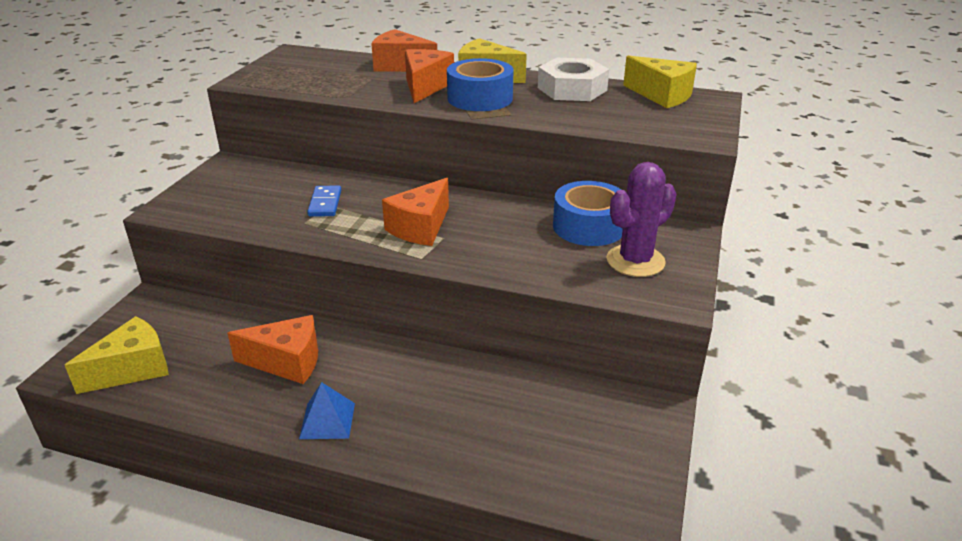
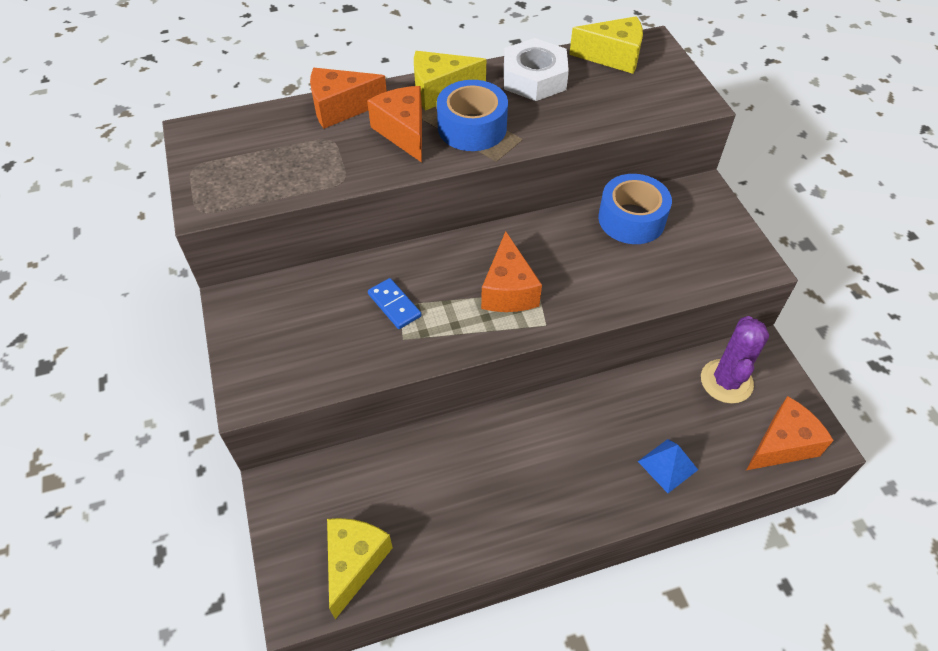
camera: 35 degrees left, 20 degrees up
(287, 362) = (475, 472): orange cheese -> orange cheese (782, 444)
(327, 420) = (565, 504): blue pyramid -> blue pyramid (667, 465)
(635, 261) = (697, 240): purple cactus -> purple cactus (726, 381)

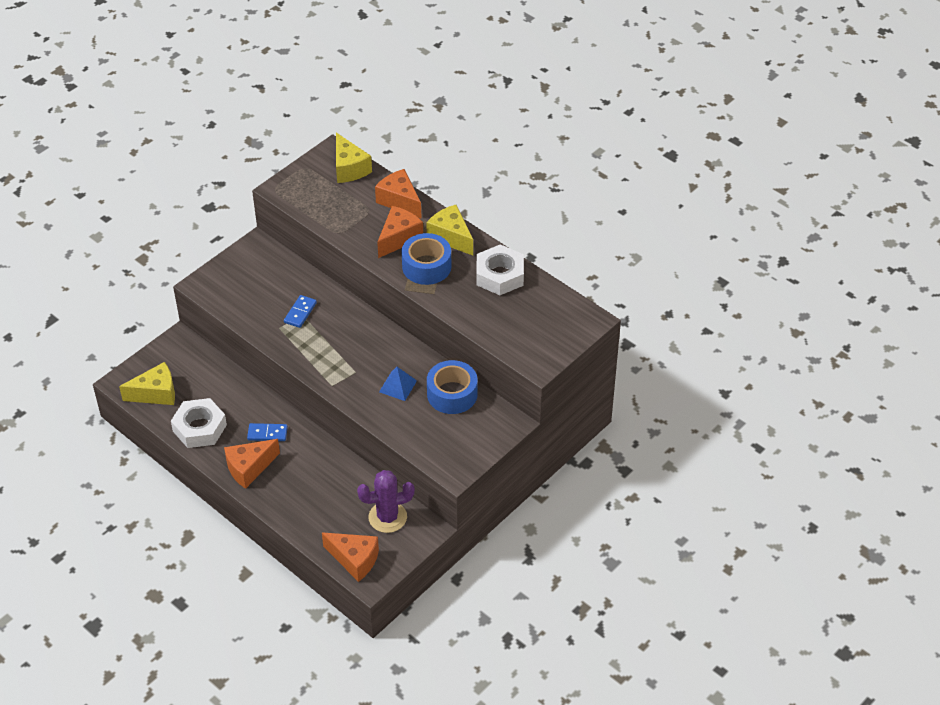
camera: 60 degrees right, 5 degrees down
(458, 532) = (199, 428): none -> white nut
(508, 290) = (347, 358): orange cheese -> orange cheese (249, 468)
(519, 451) = (267, 433): none -> blue domino
(613, 57) = (556, 305): yellow cheese -> yellow cheese (349, 168)
(667, 465) = (302, 507): blue pyramid -> blue pyramid (397, 386)

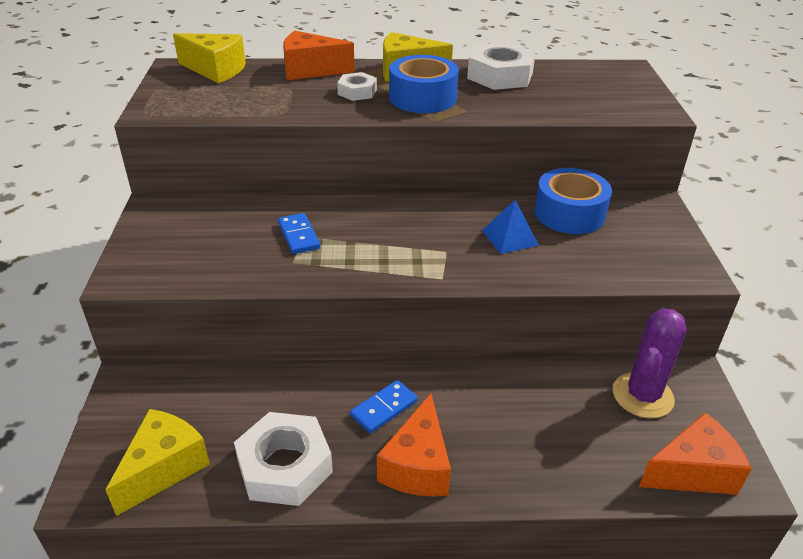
camera: 45 degrees left, 10 degrees down
(399, 238) = (357, 92): orange cheese -> white nut

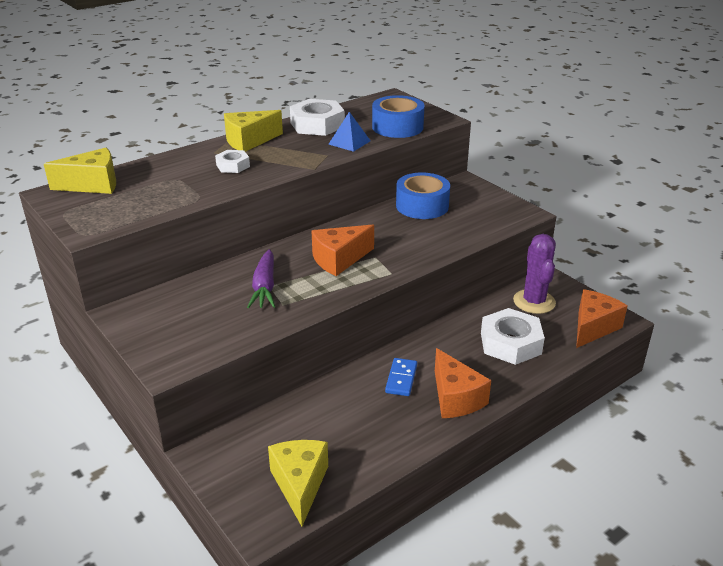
camera: 35 degrees left, 5 degrees down
(285, 466) = (378, 441): white nut -> white nut (510, 343)
(298, 236) = (264, 287): blue domino -> purple carrot
(310, 70) = (173, 161): orange cheese -> orange cheese (339, 260)
(422, 98) = (285, 155): blue tape -> blue tape (397, 127)
(510, 237) = (403, 233): blue pyramid -> blue pyramid (349, 142)

